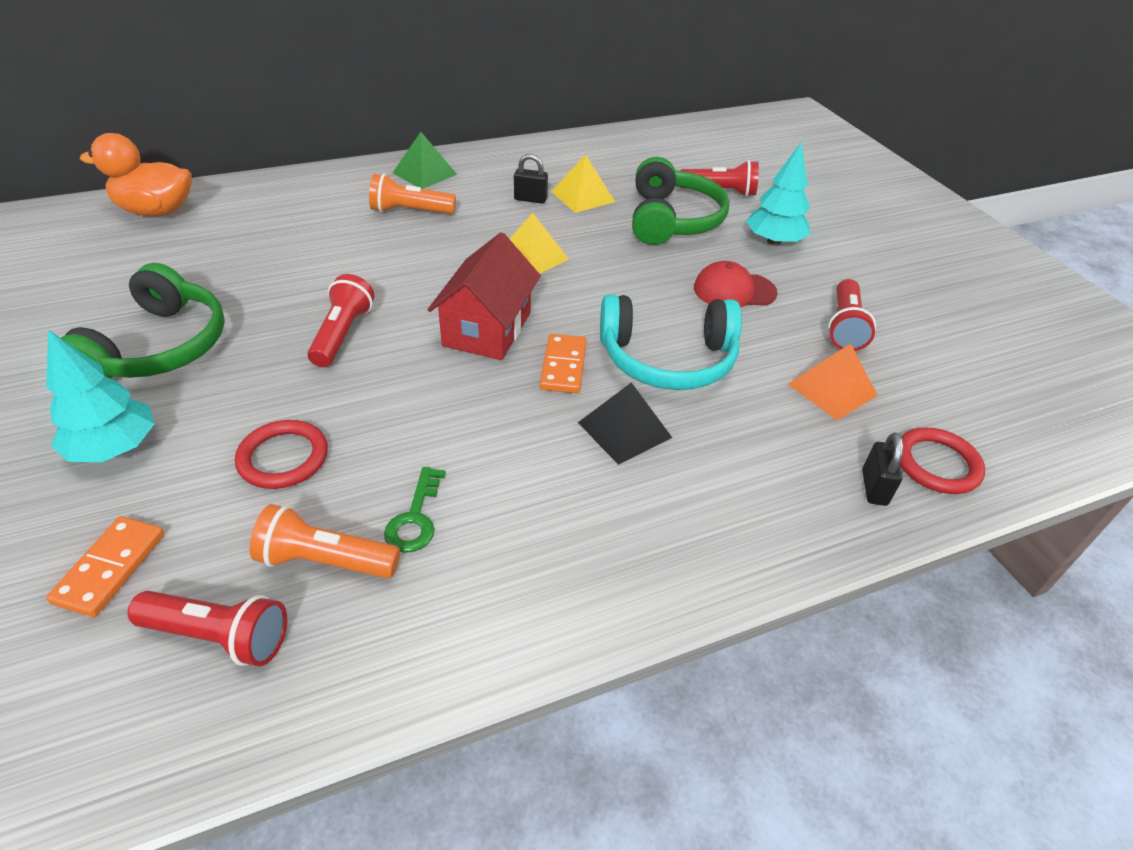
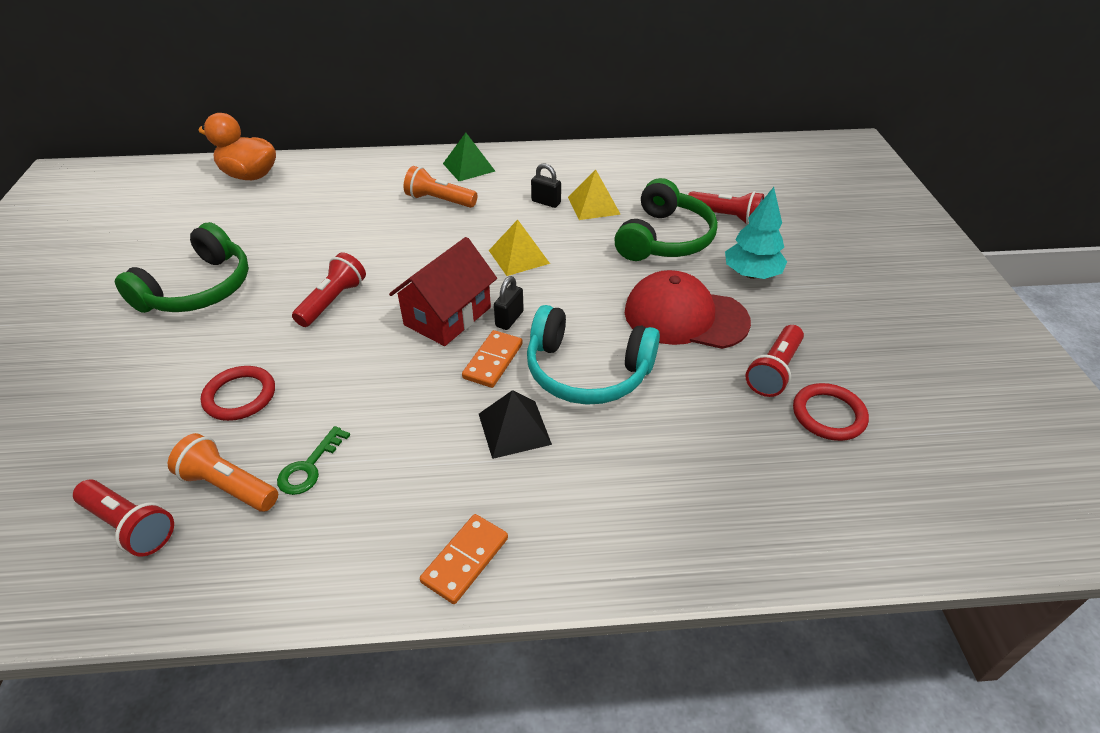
camera: 20 degrees right, 0 degrees up
(110, 568) = (87, 455): orange domino -> orange domino (465, 560)
(114, 448) = (132, 363): turquoise tree -> none
(734, 290) = (685, 316): red cap -> red cap, size x1.59
(832, 389) = (726, 430): orange pyramid -> none
(874, 487) = (713, 533): black padlock -> black padlock (509, 319)
(936, 464) = (789, 524): red ring -> red ring (828, 415)

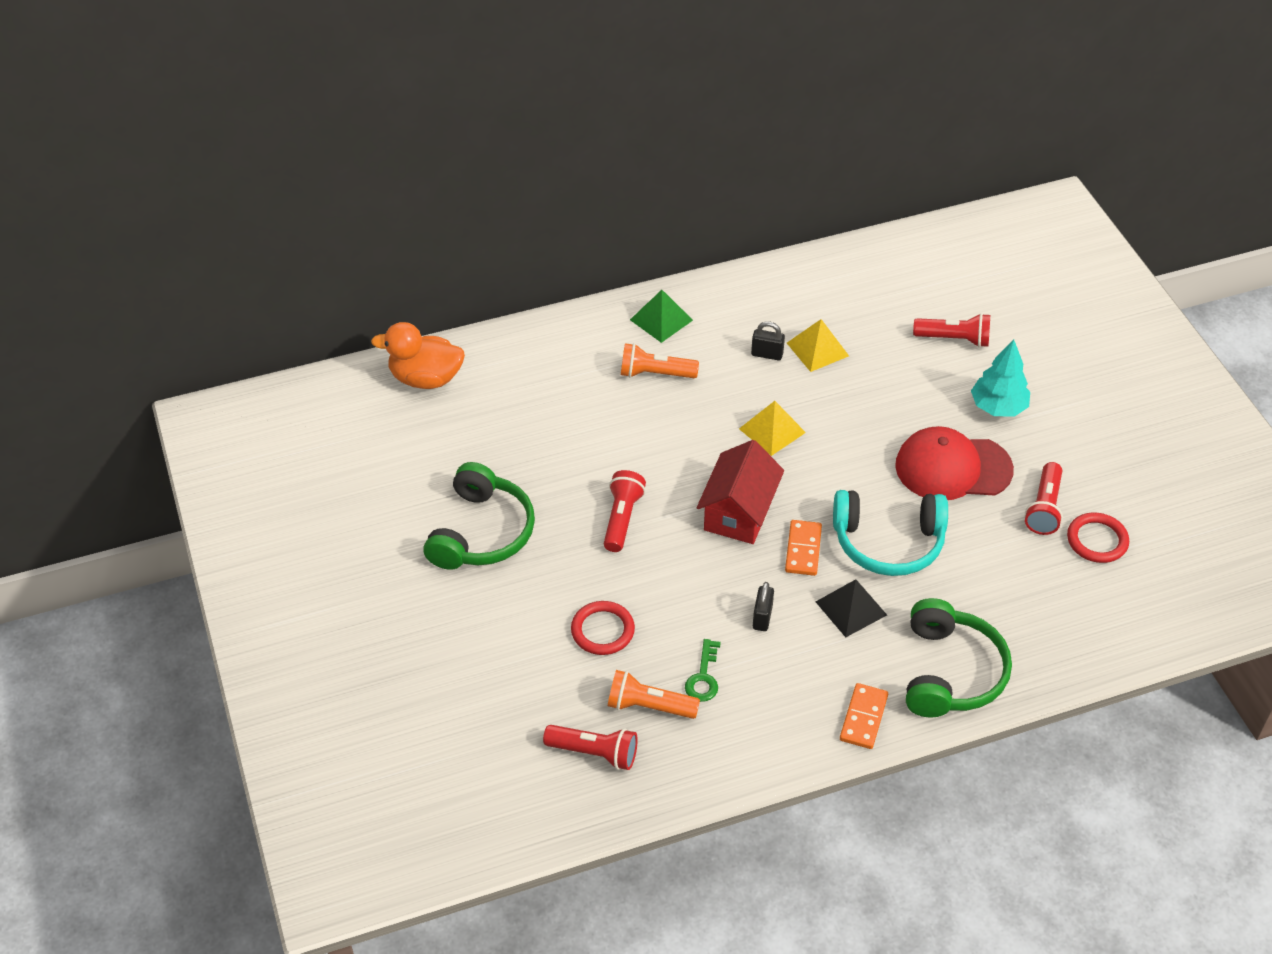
camera: 15 degrees left, 5 degrees up
(509, 319) = (797, 503): black padlock -> black padlock (762, 617)
(664, 239) = (903, 379): green headphones -> green headphones (950, 672)

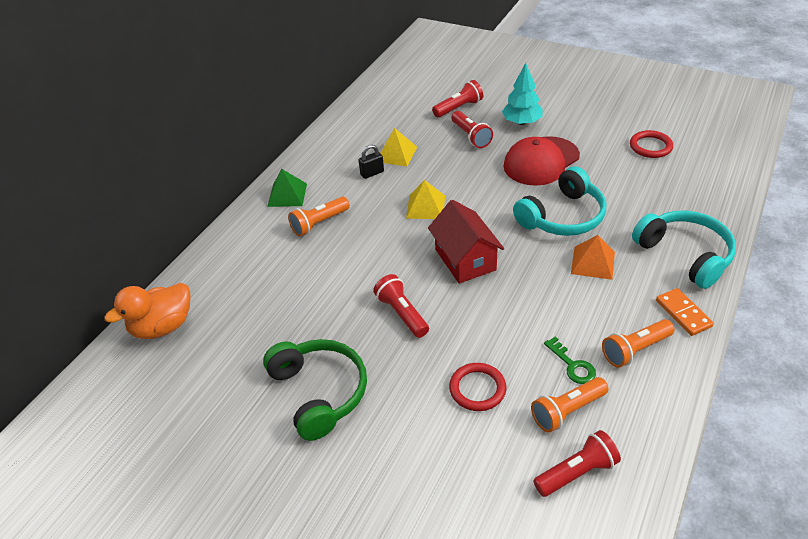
camera: 40 degrees left, 5 degrees down
(762, 617) = (556, 304): black padlock -> none
(773, 709) = (635, 350): none -> orange flashlight
(803, 550) = (526, 252): orange domino -> none
(851, 608) = (593, 262): black pyramid -> orange pyramid
(950, 672) = (685, 255): green headphones -> turquoise headphones
(1044, 508) = (607, 149): red flashlight -> red flashlight (471, 136)

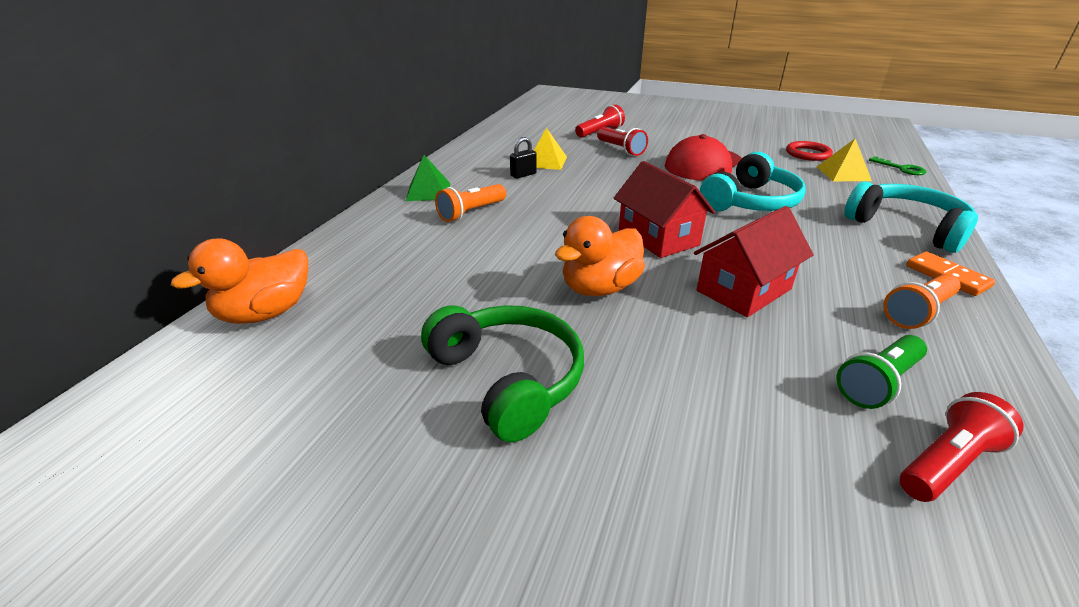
camera: 10 degrees left, 10 degrees down
(402, 313) = (599, 288): red flashlight -> orange duck
(425, 206) = (593, 197): yellow pyramid -> yellow pyramid (843, 173)
(477, 389) = (737, 363): red ring -> none
(511, 320) = (743, 290): none -> red house
(522, 122) = (668, 140): turquoise tree -> none
(567, 411) = (878, 383): orange flashlight -> green flashlight
(572, 365) = (850, 331): green key -> green key (901, 168)
(593, 262) = (809, 236): orange pyramid -> none

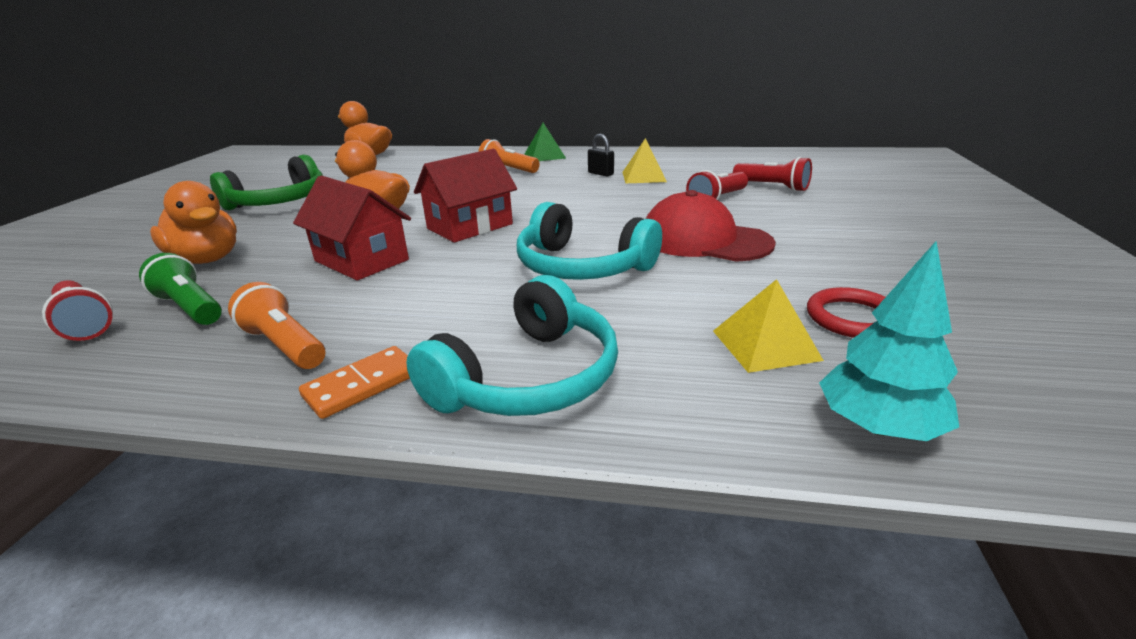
camera: 80 degrees right, 5 degrees down
(745, 405) = (207, 259): none -> orange duck
(901, 168) = (878, 427): green key -> turquoise tree

